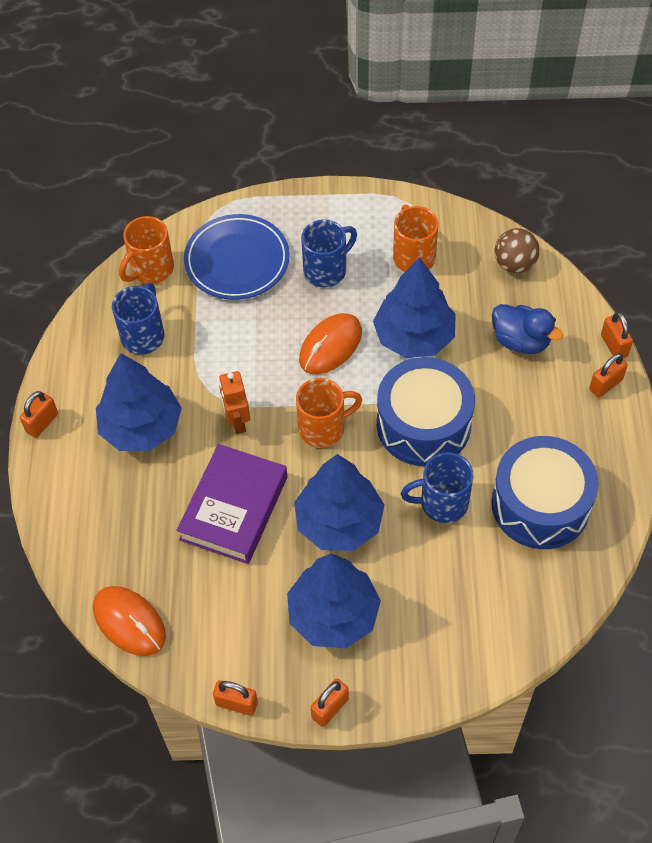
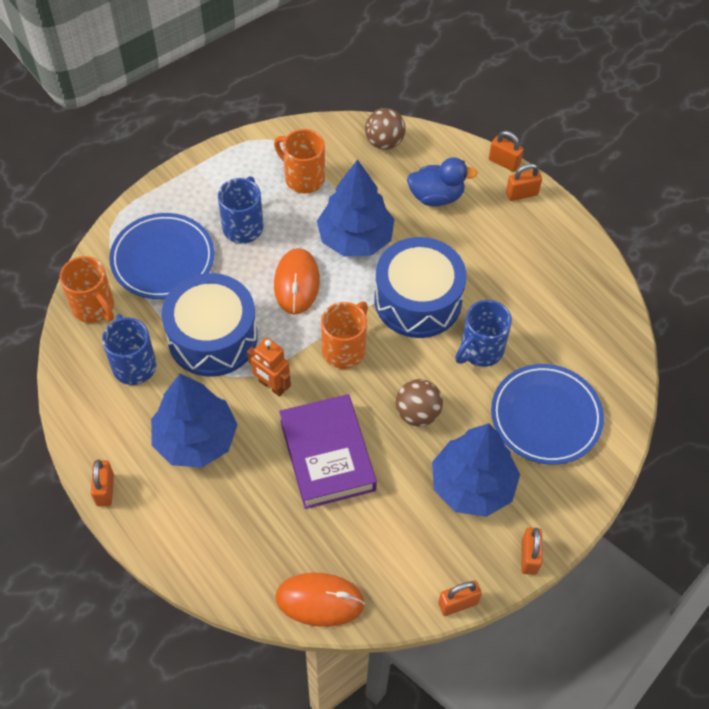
camera: 40 degrees left, 0 degrees up
(151, 269) = (94, 307): orange mug -> orange mug turned 45 degrees counterclockwise
(339, 522) = (417, 413): blue tree -> brown ball
(451, 599) = (546, 416): none -> blue plate
(540, 504) = (549, 307): blue drum -> blue drum (212, 337)
(605, 385) = (521, 194): orange padlock -> orange padlock turned 60 degrees clockwise

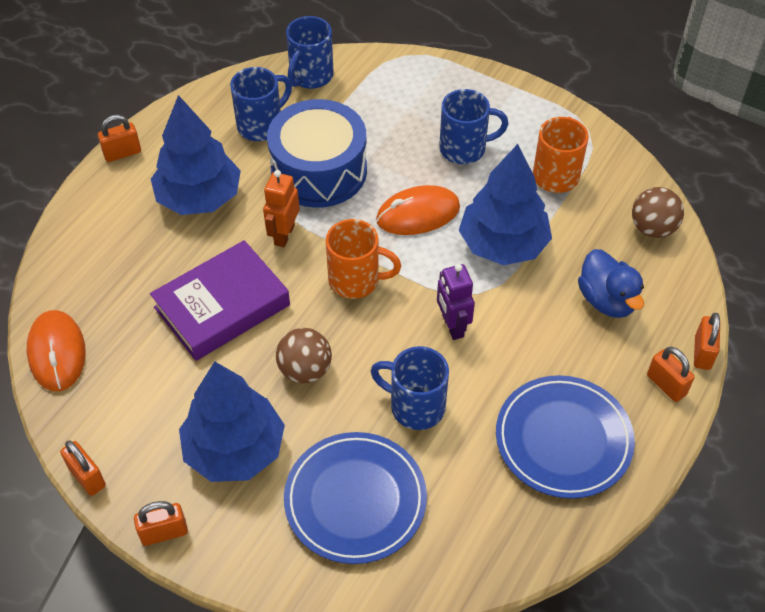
camera: 70 degrees right, 5 degrees down
(94, 307) = (310, 76): orange mug -> blue mug
(163, 259) = (390, 103): blue plate -> blue plate (563, 439)
(418, 300) = (452, 326): blue drum -> purple robot

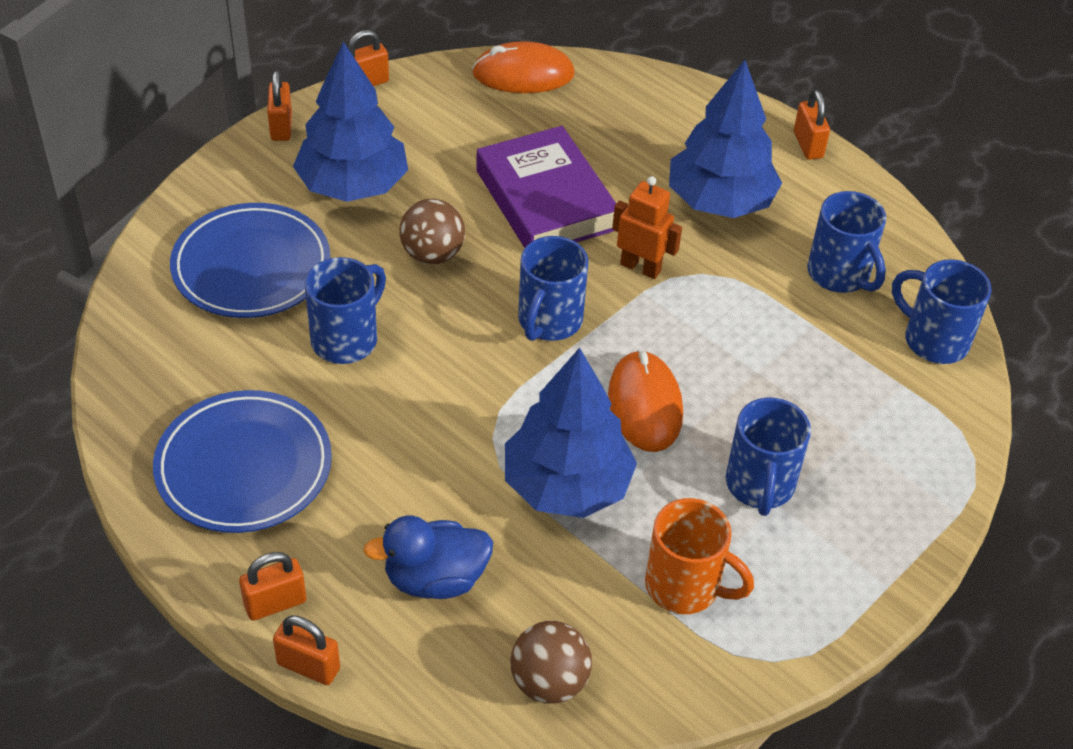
camera: 100 degrees right, 5 degrees down
(319, 171) = (745, 318): blue drum -> none
(356, 280) = (549, 321): orange mug -> blue mug
(452, 326) = (448, 399): purple robot -> none

